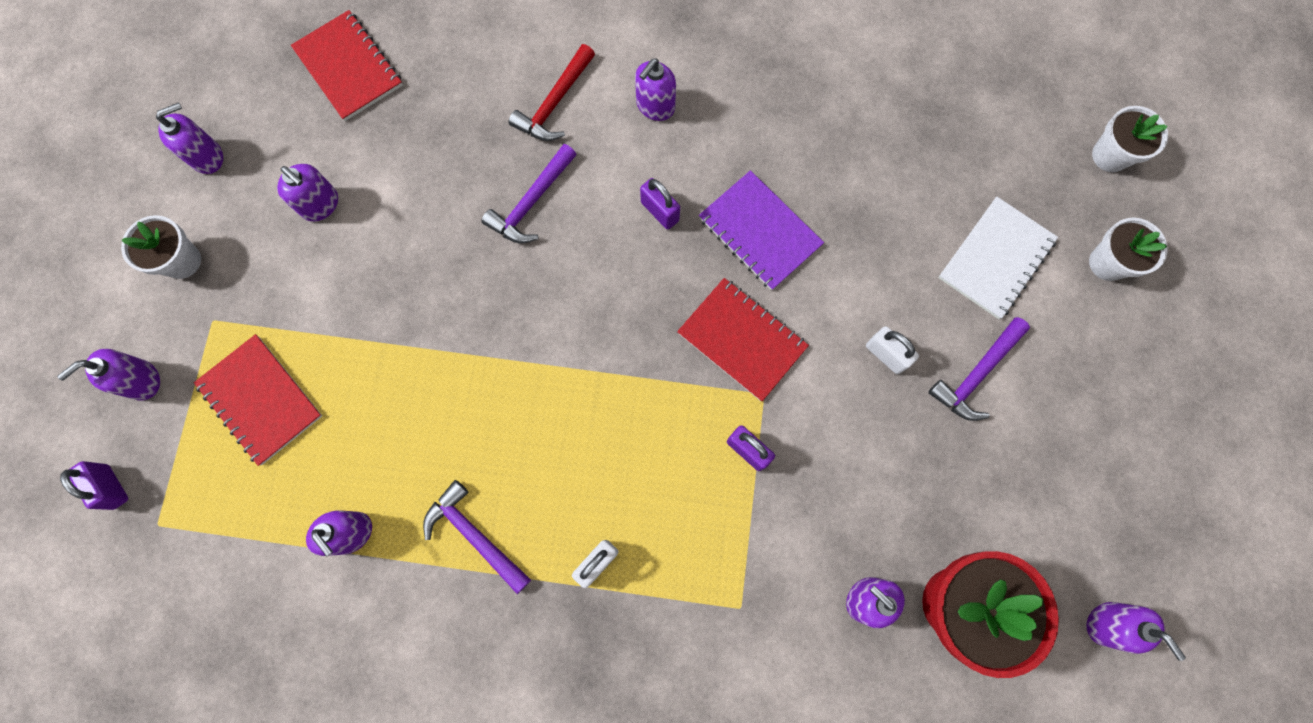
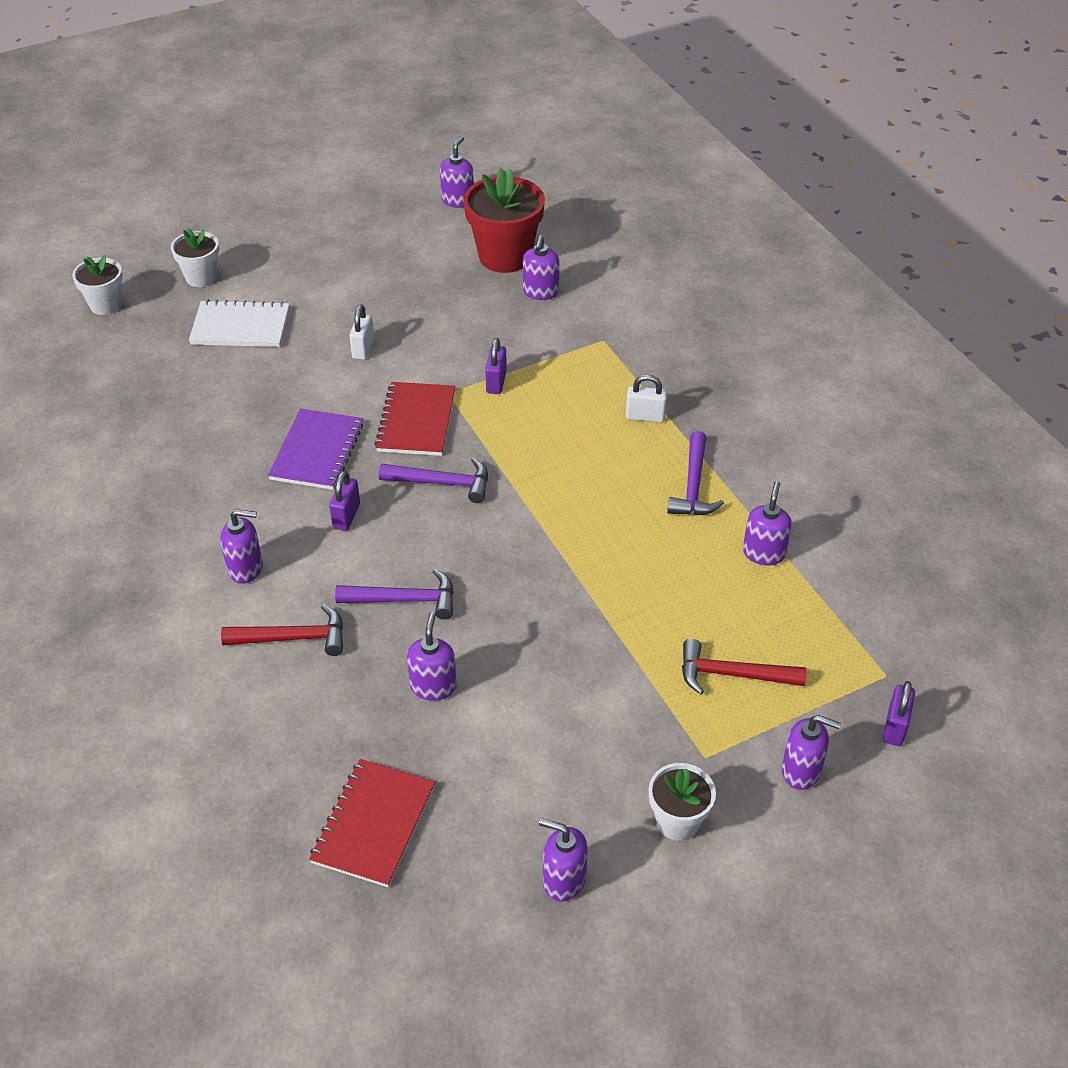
camera: 125 degrees left, 30 degrees down
(260, 400) = (732, 674): red notebook -> red hammer
(320, 204) = (532, 749): purple soap dispenser -> purple soap dispenser (433, 686)
(976, 374) = (340, 304): purple hammer -> purple hammer (442, 483)

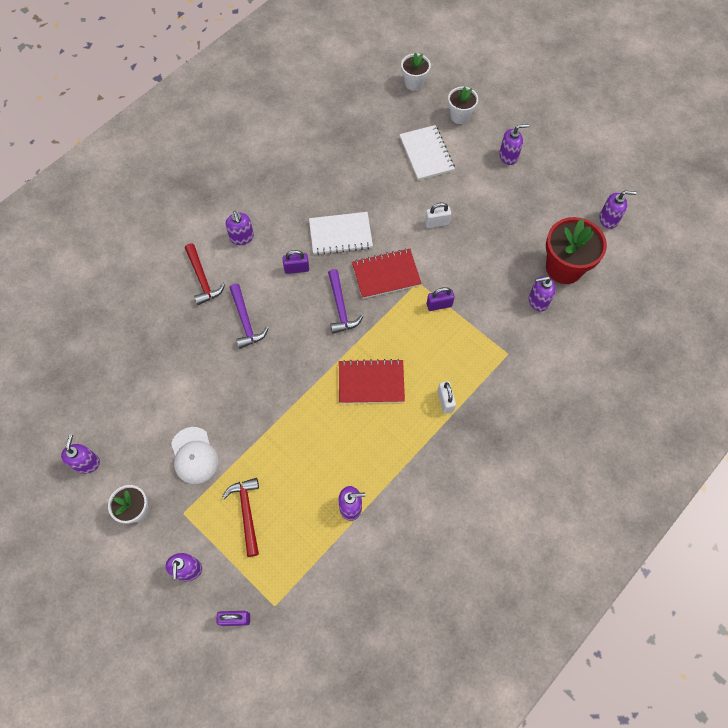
camera: 70 degrees right, 20 degrees up
(317, 451) = (340, 234): purple notebook -> white notebook
(373, 824) = (98, 362): red notebook -> red notebook (371, 382)
(433, 686) = (191, 357): purple soap dispenser -> purple soap dispenser (508, 156)
(612, 720) = (194, 455): none -> white cap
(693, 486) = (393, 448): purple hammer -> none

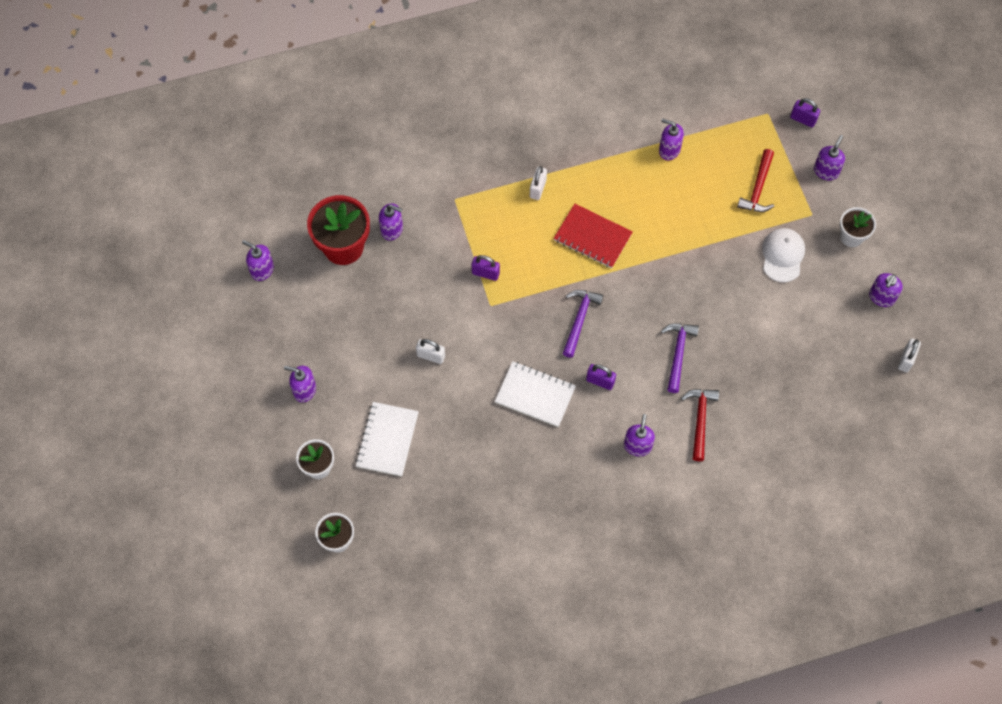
camera: 150 degrees left, 0 degrees up
(45, 415) = (906, 360): none -> white padlock
(386, 274) = (516, 329): red notebook -> none

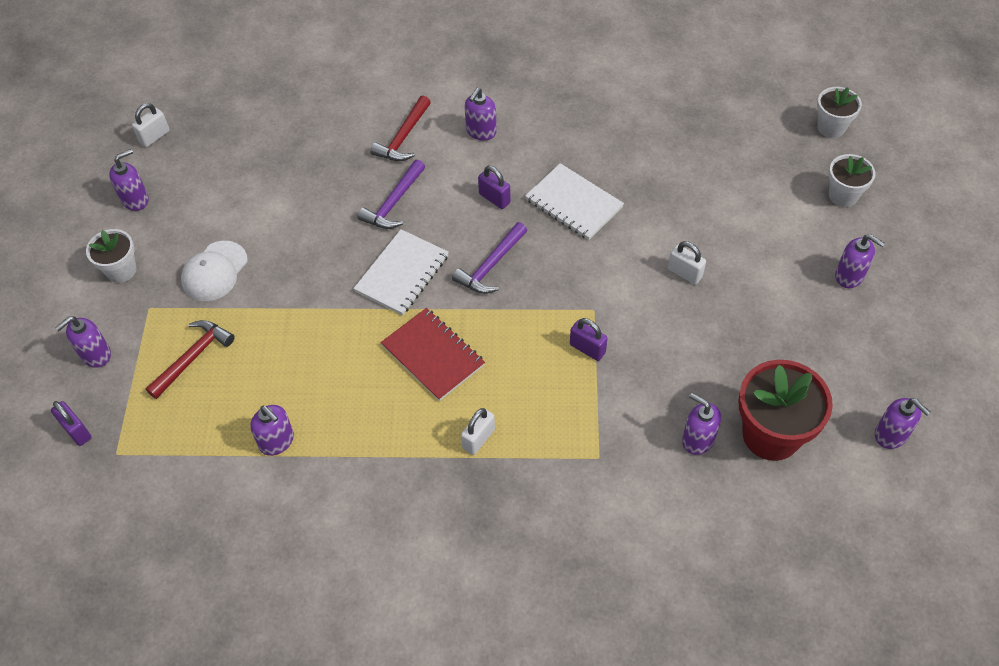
camera: 160 degrees left, 10 degrees down
(387, 440) = (758, 202): white notebook -> white notebook (402, 274)

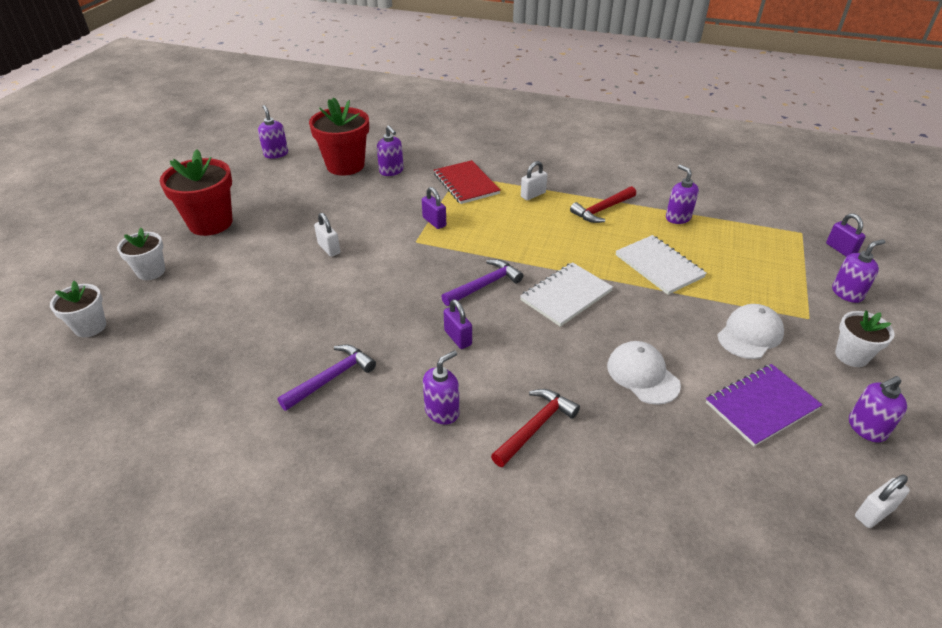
camera: 165 degrees left, 15 degrees down
(193, 357) = (755, 275): red hammer -> red hammer (602, 210)
(218, 198) = (761, 406): none -> purple notebook
(319, 202) = (642, 375): none -> white cap
(393, 203) = (562, 356): purple hammer -> purple hammer (331, 378)
(433, 355) = (552, 239): red notebook -> red notebook (466, 184)
(573, 203) = (384, 316): white notebook -> white notebook (659, 266)
(849, 276) = (210, 223): purple soap dispenser -> red flower pot

